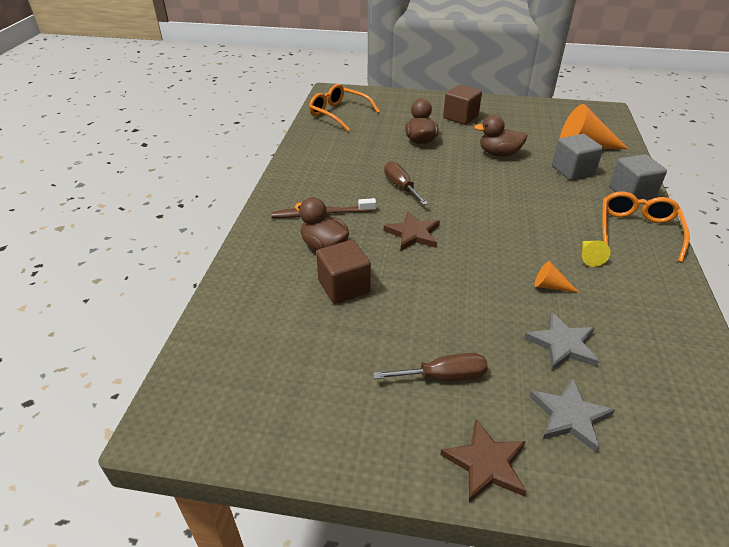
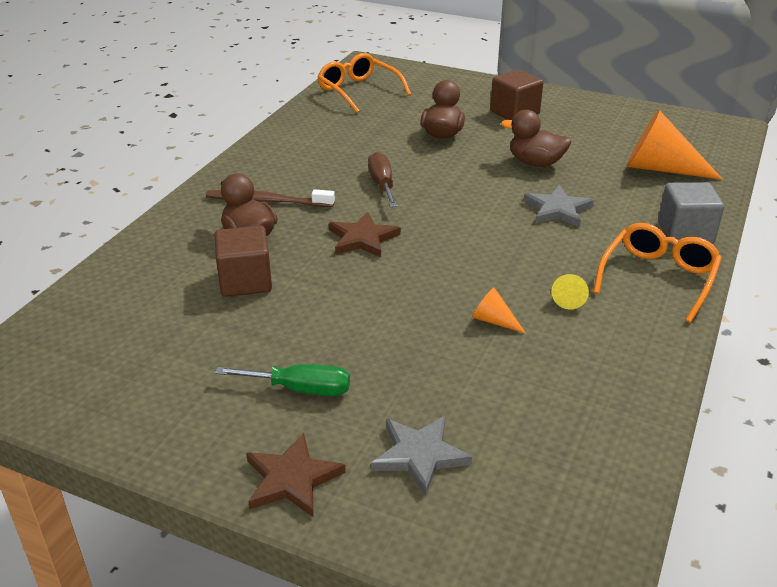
camera: 15 degrees right, 5 degrees down
(443, 376) = (300, 389): brown screwdriver -> green screwdriver
(562, 344) = (464, 383): grey star -> grey star (557, 209)
(572, 170) = (622, 196): grey cube -> none

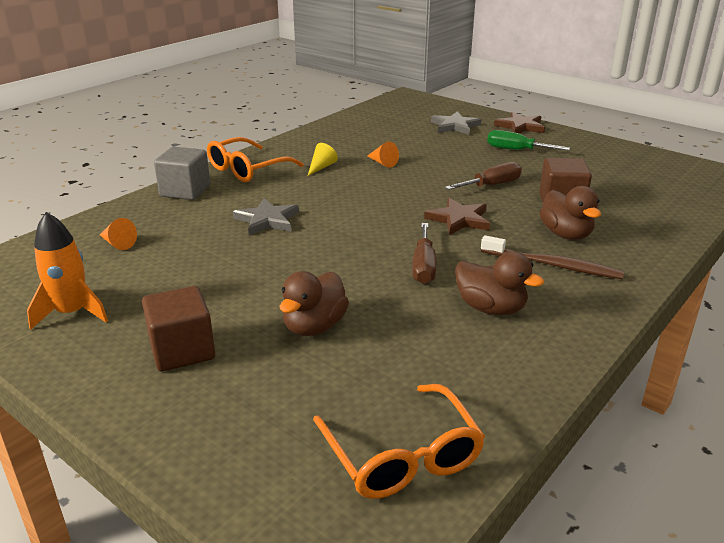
camera: 165 degrees left, 5 degrees down
(332, 298) = (491, 185): none -> brown screwdriver
(535, 163) = (237, 268): brown duck -> brown duck (491, 308)
(613, 121) = (72, 313): none -> orange rocket
(660, 168) = (118, 243): orange cone -> orange cone, size x0.46

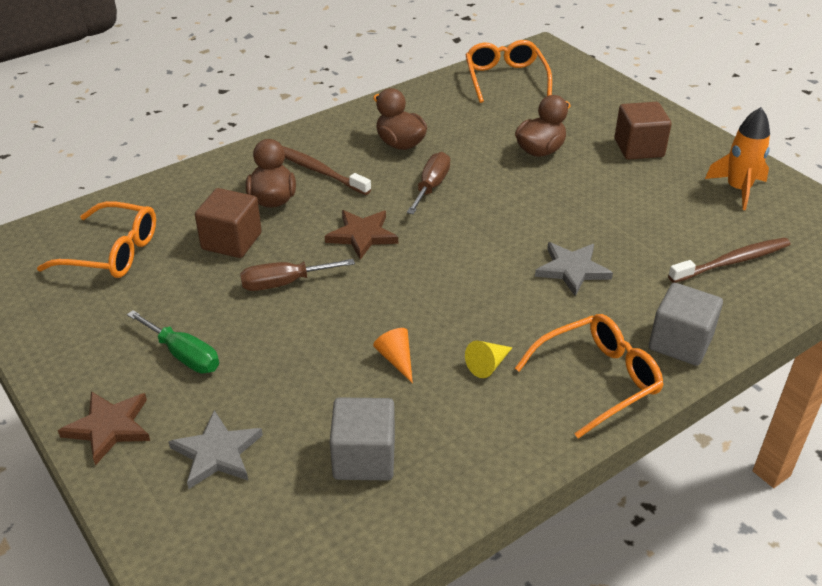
camera: 165 degrees left, 10 degrees up
(118, 243) = (732, 261): orange cone -> brown toothbrush
(377, 132) = (364, 458): none -> grey cube
(639, 185) = (113, 252): none -> orange glasses

